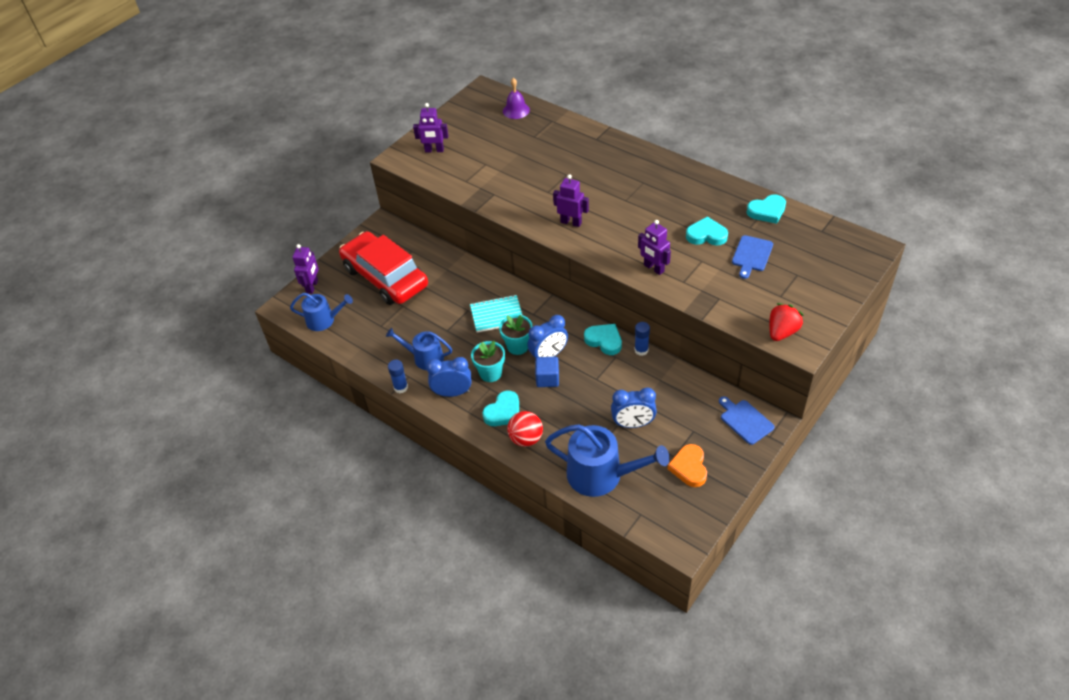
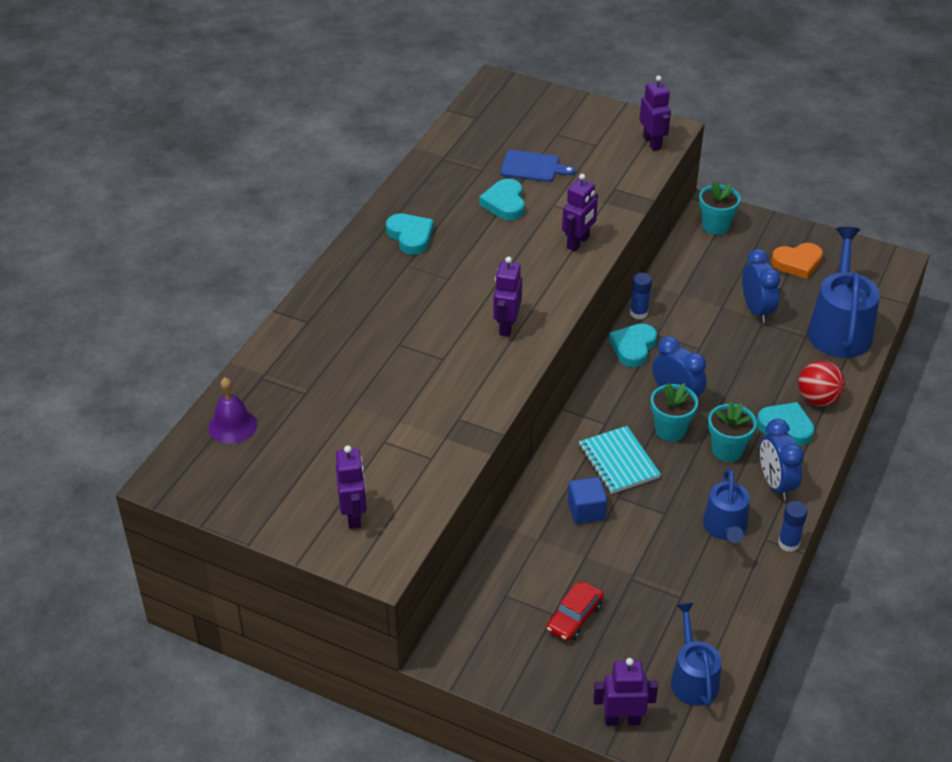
camera: 105 degrees left, 5 degrees down
(385, 277) = (574, 617): red car -> red car, size x0.41
(547, 379) = (716, 392): blue cube -> blue cube (586, 511)
(745, 420) = (715, 226): blue cutting board -> turquoise flower pot
(767, 211) = (449, 158): turquoise heart -> turquoise heart (410, 236)
(782, 332) = (652, 143): red strawberry -> purple robot

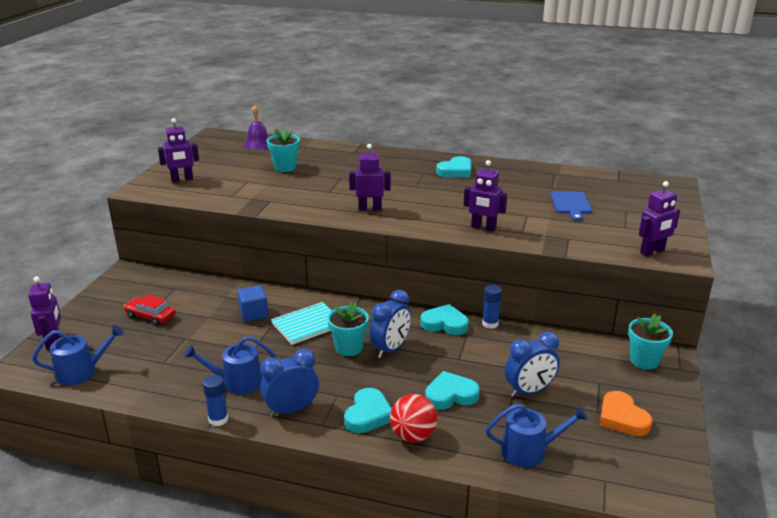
camera: 80 degrees right, 15 degrees down
(505, 203) = (515, 198): turquoise heart -> turquoise heart (450, 395)
(727, 450) = (330, 380): turquoise flower pot -> turquoise flower pot (285, 167)
(839, 329) = (529, 451): blue watering can -> blue watering can, size x0.61

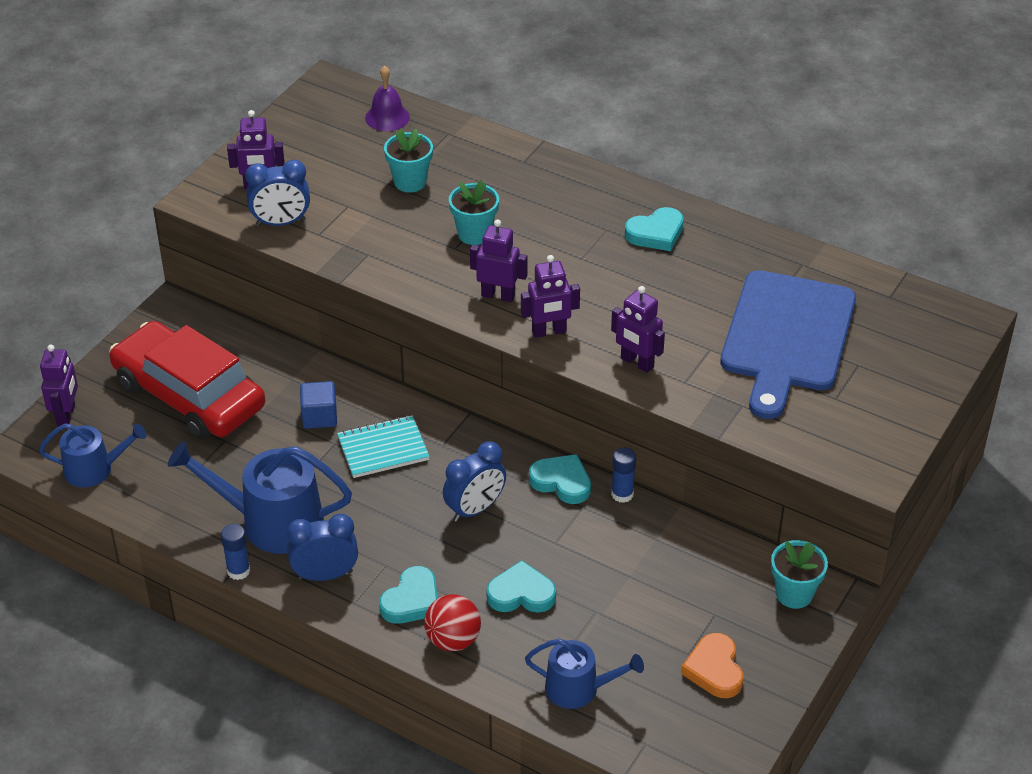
camera: 15 degrees right, 15 degrees up
(150, 316) = (189, 395): red car -> red car, size x2.45
(237, 382) = (272, 522): blue watering can -> blue watering can, size x1.65
(349, 348) = (423, 497): turquoise flower pot -> turquoise flower pot (474, 234)
(529, 391) = (620, 608): blue clock -> blue clock (281, 222)
(571, 204) = (786, 337): blue cutting board -> blue cutting board, size x2.22
(652, 252) = (843, 452): purple robot -> purple robot (549, 332)

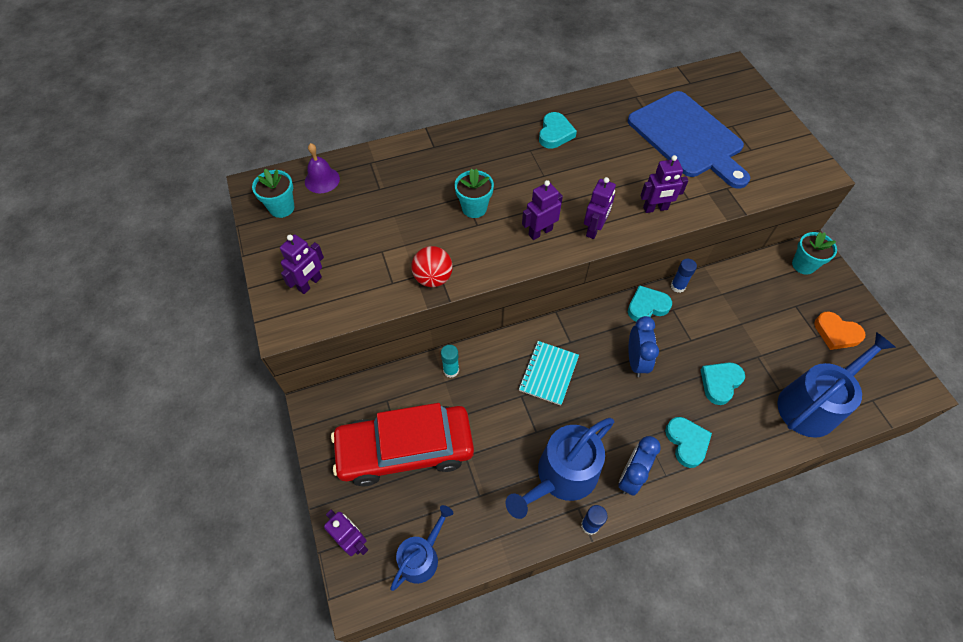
camera: 50 degrees left, 15 degrees up
(281, 222) = (359, 295): blue clock -> none
(309, 375) = (451, 370): none -> turquoise glue stick
(319, 416) = (492, 388): blue cube -> none
(410, 182) = (394, 207): turquoise flower pot -> turquoise flower pot (282, 208)
(453, 640) = (734, 442): red ball -> red ball (433, 278)
(578, 688) = (812, 404): blue watering can -> blue watering can, size x1.65

